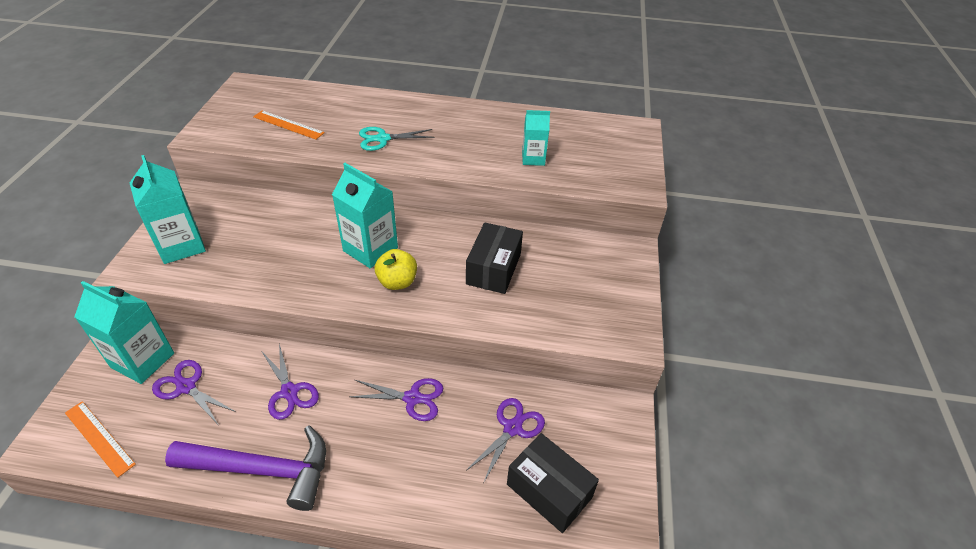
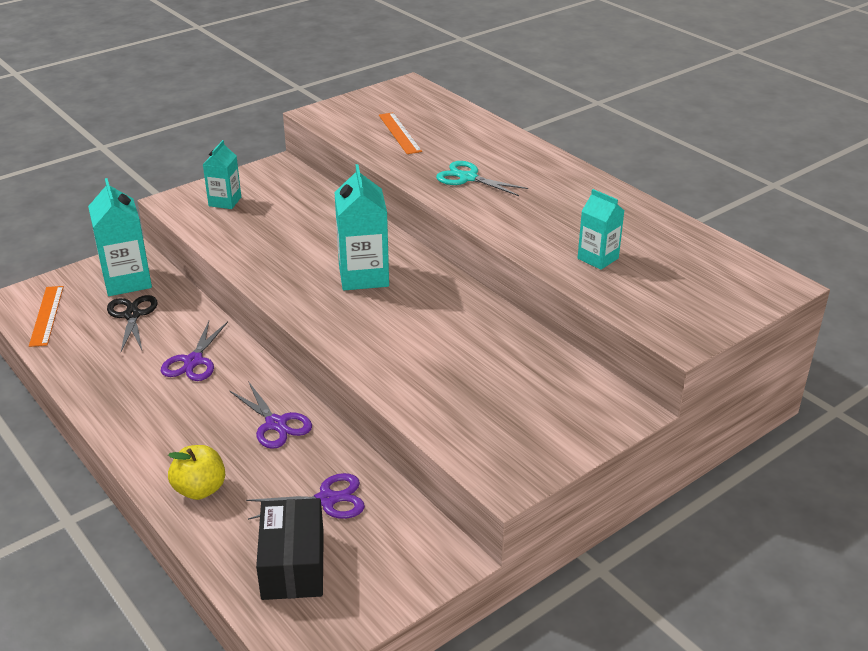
camera: 45 degrees right, 10 degrees down
(181, 246) = (225, 201): turquoise carton -> turquoise carton, size x0.61
(186, 387) = (132, 315): purple scissors -> black scissors
(263, 470) = (113, 401): purple hammer -> none
(397, 282) = (351, 312): yellow apple -> yellow apple (200, 489)
(493, 269) = (452, 348): black box -> none

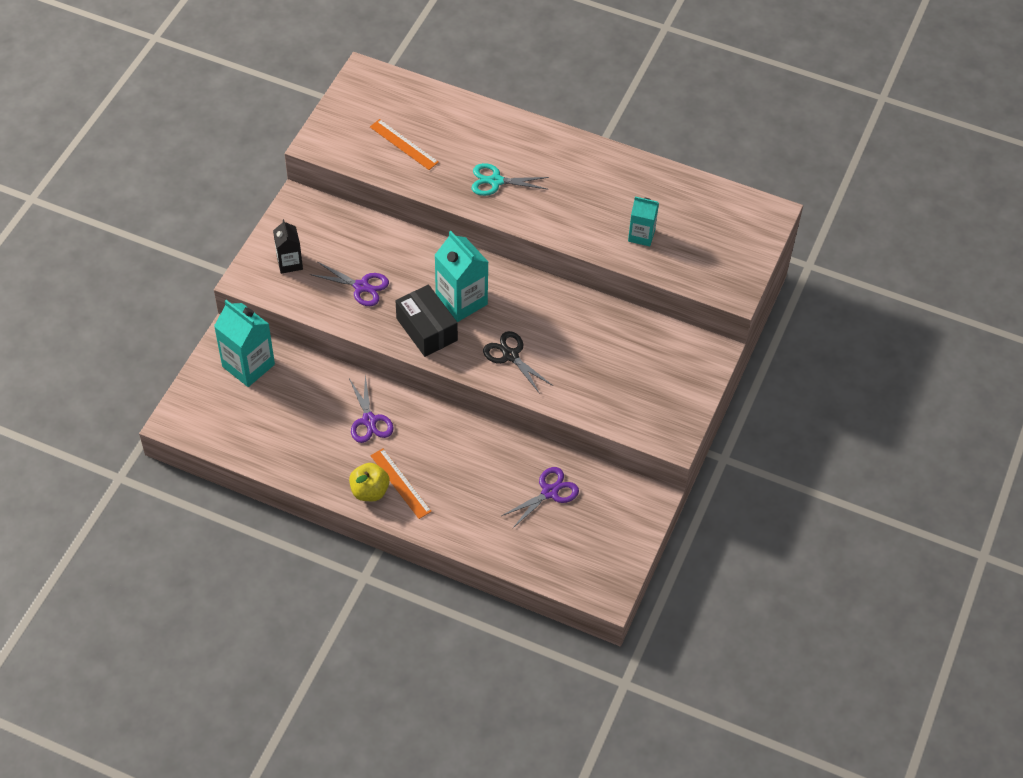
camera: 30 degrees left, 20 degrees up
(46, 315) = (217, 426): orange ruler -> orange ruler (400, 483)
(132, 315) = (284, 397): black scissors -> black scissors (510, 355)
(200, 489) = (463, 521): yellow apple -> yellow apple (369, 491)
(225, 201) = (289, 263): turquoise carton -> black carton
(276, 424) = (472, 449): purple scissors -> purple scissors (361, 286)
(293, 564) = (563, 546): black box -> black box (426, 329)

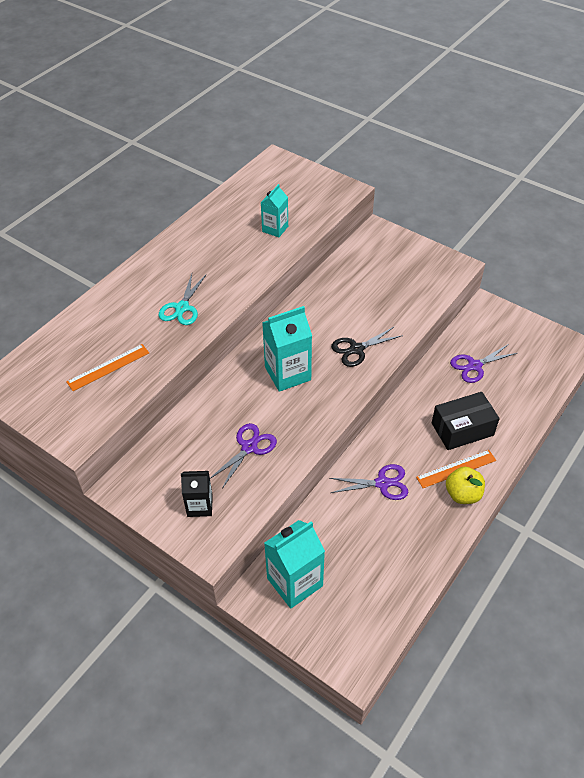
camera: 75 degrees left, 5 degrees down
(426, 329) = (314, 403): black box -> black box (462, 429)
(550, 492) = (474, 366): purple scissors -> purple scissors turned 90 degrees counterclockwise

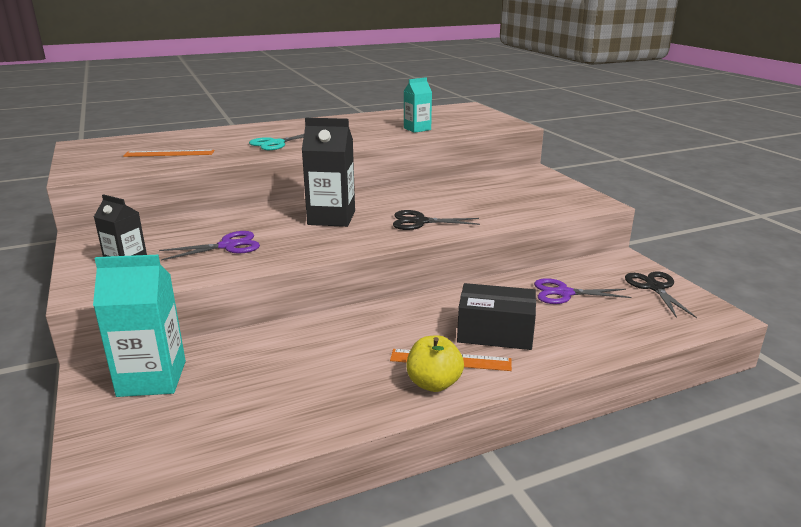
camera: 30 degrees right, 25 degrees down
(287, 373) = (331, 218): turquoise carton -> black carton
(382, 483) = (348, 341): purple scissors -> none
(523, 333) = (655, 287): none -> black scissors

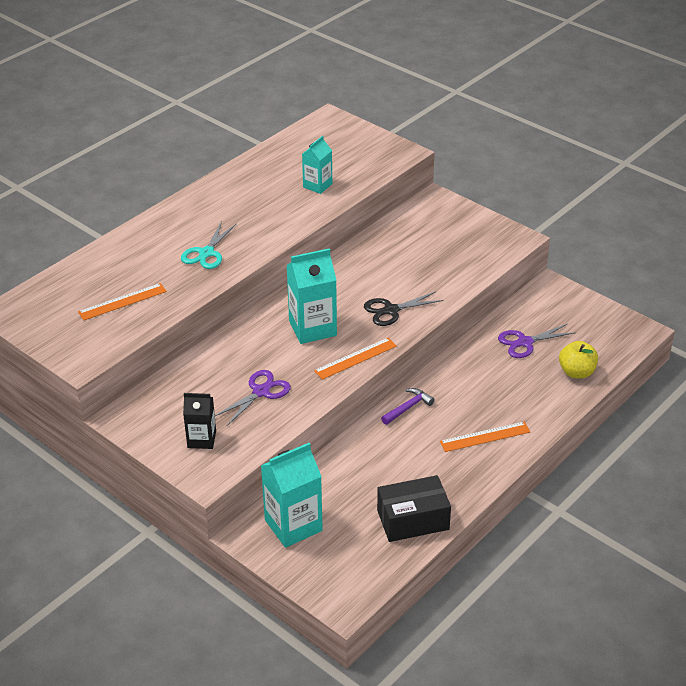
camera: 25 degrees left, 15 degrees up
(331, 218) = (312, 328): black carton -> turquoise carton
(347, 244) = (355, 358): none -> orange ruler
(387, 313) = (408, 407): none -> purple hammer
(434, 383) = (487, 460): yellow apple -> yellow apple (576, 372)
(495, 333) = (499, 401): black box -> black box (413, 520)
(655, 287) = (587, 314): black scissors -> none

